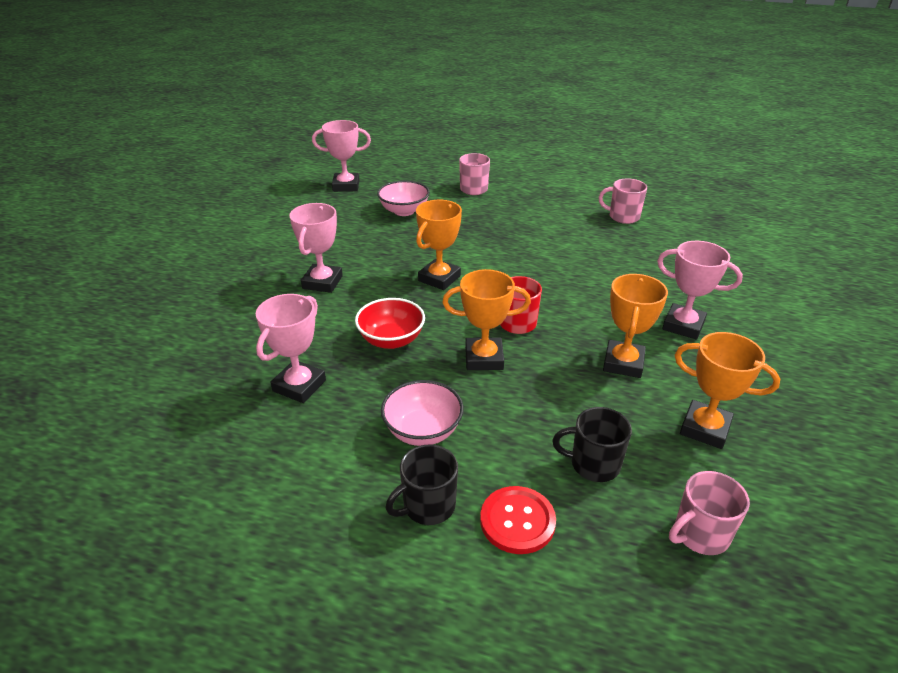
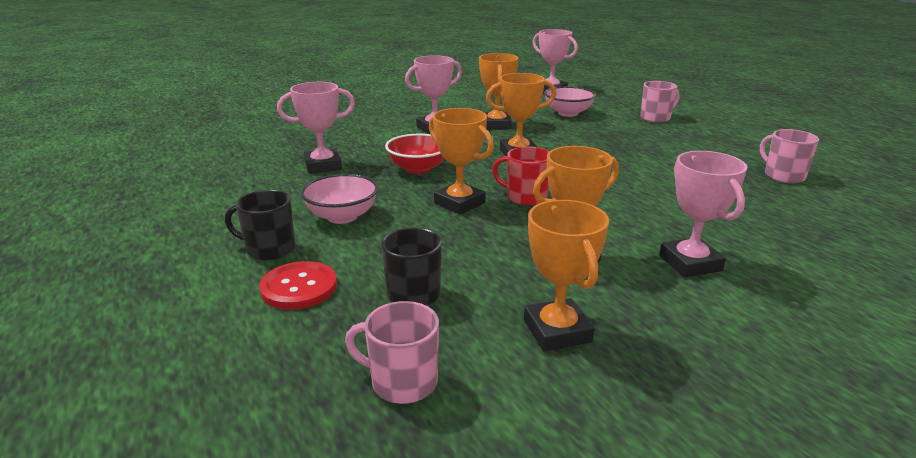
camera: 45 degrees right, 10 degrees down
(369, 252) = (496, 125): none -> orange trophy

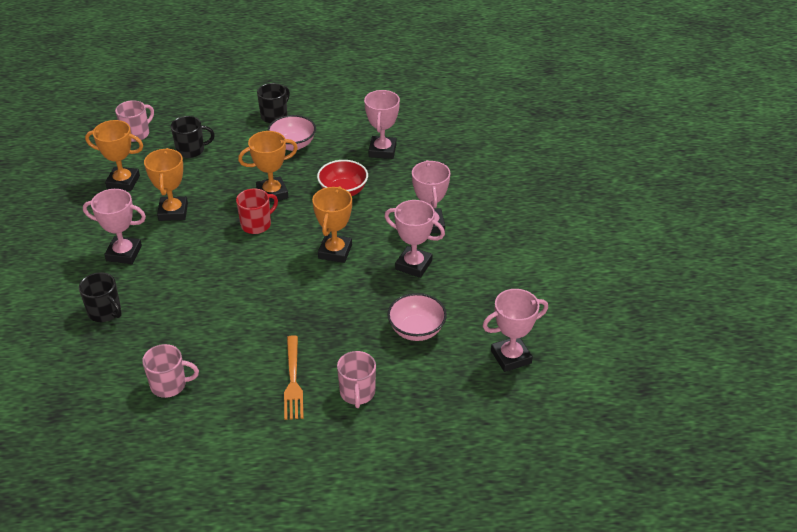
camera: 115 degrees right, 15 degrees up
(299, 287) = (228, 120): red button -> none
(496, 125) = (413, 265): orange trophy -> pink trophy
(684, 136) = (293, 380): none -> orange fork
(784, 238) = (105, 312): none -> black mug

